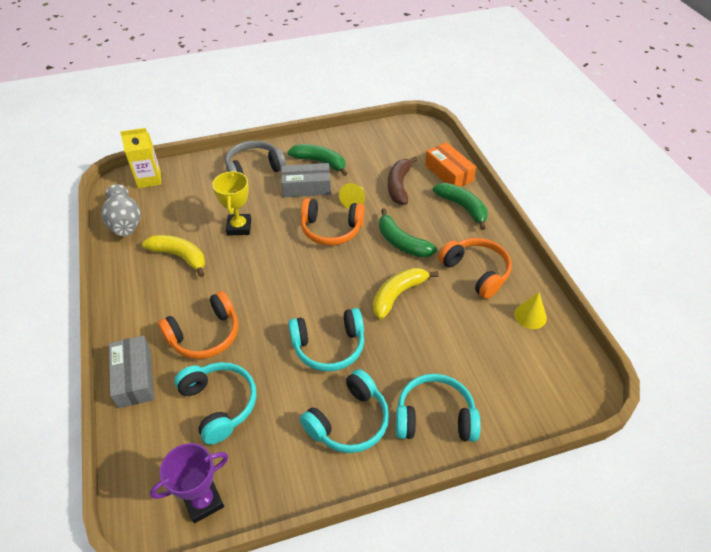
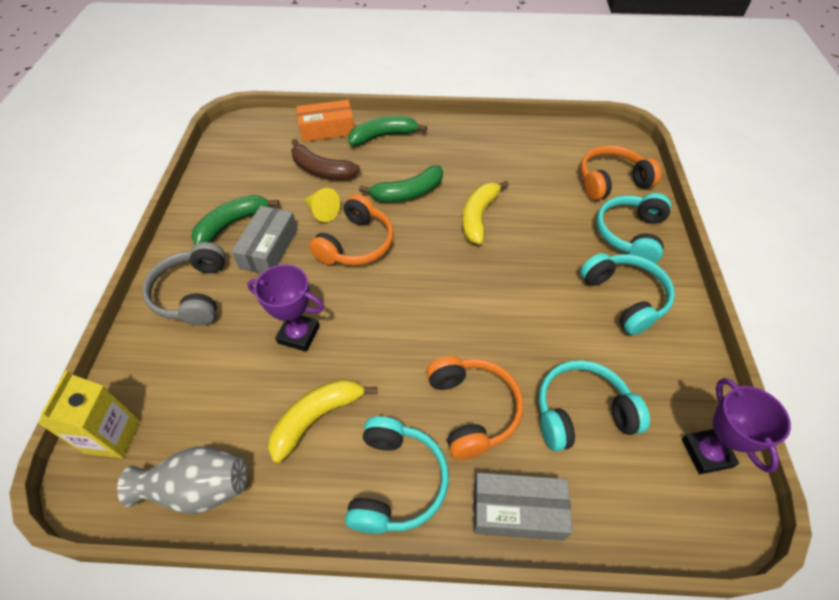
camera: 70 degrees left, 5 degrees up
(239, 227) = (298, 334): yellow trophy -> purple trophy
(329, 346) = (527, 290): turquoise headphones -> turquoise headphones (396, 482)
(398, 295) = (478, 217): yellow banana -> yellow banana turned 45 degrees clockwise
(476, 272) = (472, 155): orange headphones -> orange headphones (611, 182)
(530, 316) = (536, 141): yellow cone -> none

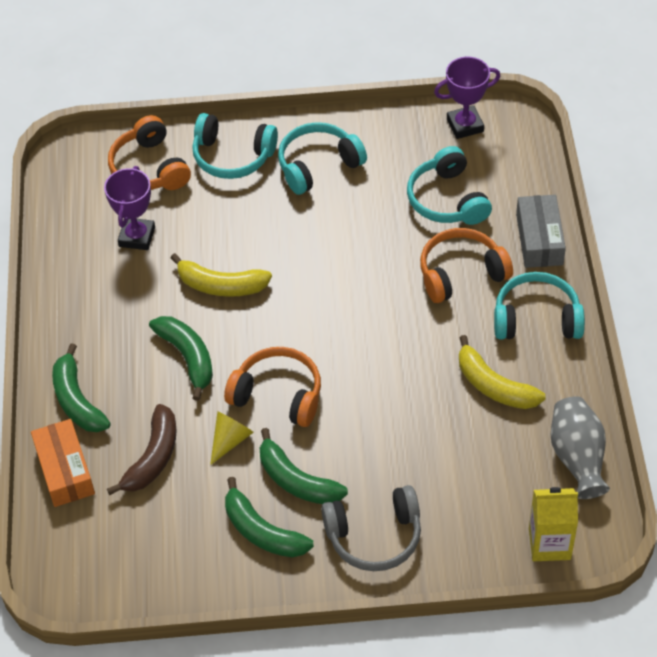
camera: 95 degrees left, 0 degrees up
(269, 248) = (296, 480): grey box -> green banana
(298, 334) = (409, 421): purple trophy -> purple trophy (137, 237)

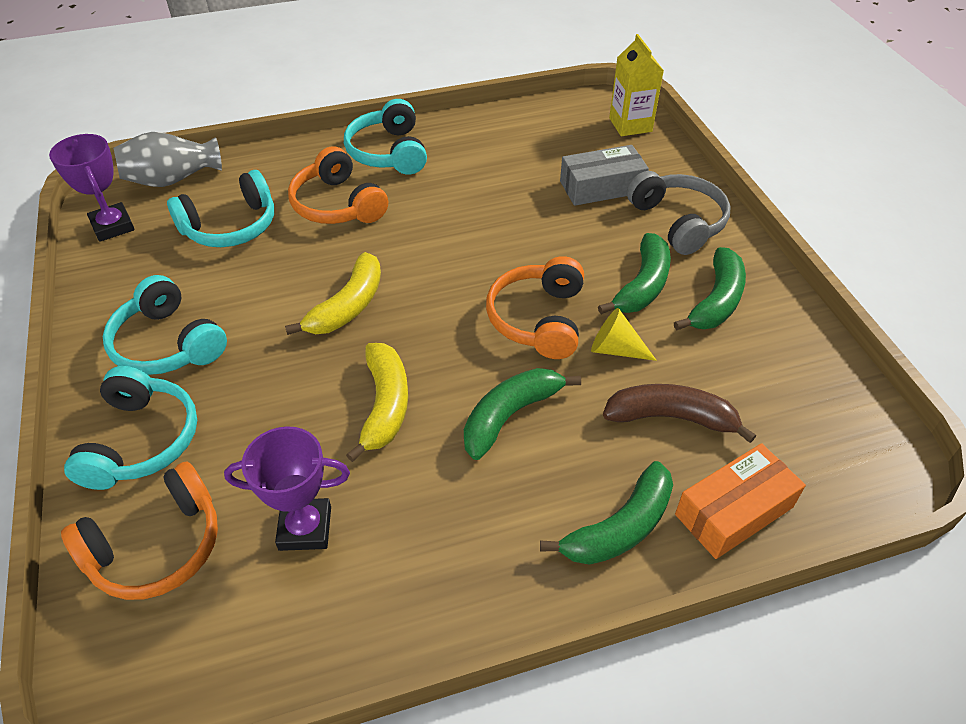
camera: 105 degrees left, 5 degrees down
(494, 385) = (476, 169): yellow banana -> yellow banana (348, 306)
(539, 239) = (286, 159): grey box -> grey box (601, 187)
(577, 457) = (537, 118): grey vase -> grey vase (172, 179)

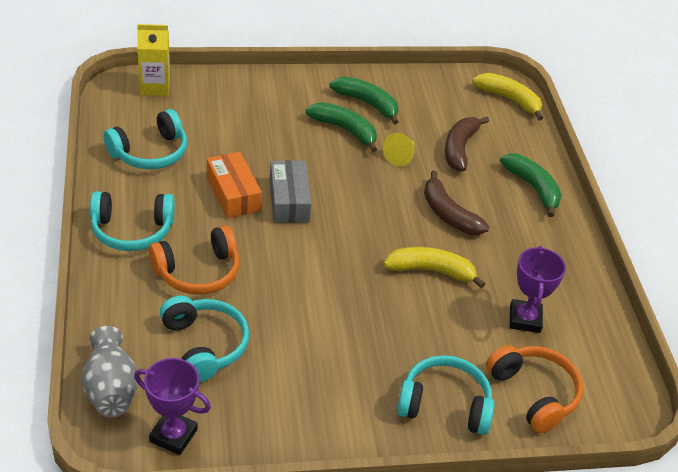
camera: 85 degrees left, 5 degrees down
(112, 226) = (173, 435): purple trophy -> purple trophy turned 45 degrees clockwise
(168, 344) = (346, 390): turquoise headphones -> turquoise headphones (150, 152)
(348, 306) = (328, 279): yellow banana -> yellow banana (509, 100)
(510, 416) = (448, 214): green banana -> brown banana
(539, 319) = (366, 184): orange headphones -> none
(601, 187) = (230, 121): grey box -> grey box (289, 200)
(677, 222) = (284, 97): grey headphones -> none
(734, 511) = (525, 144): orange box -> orange box (233, 194)

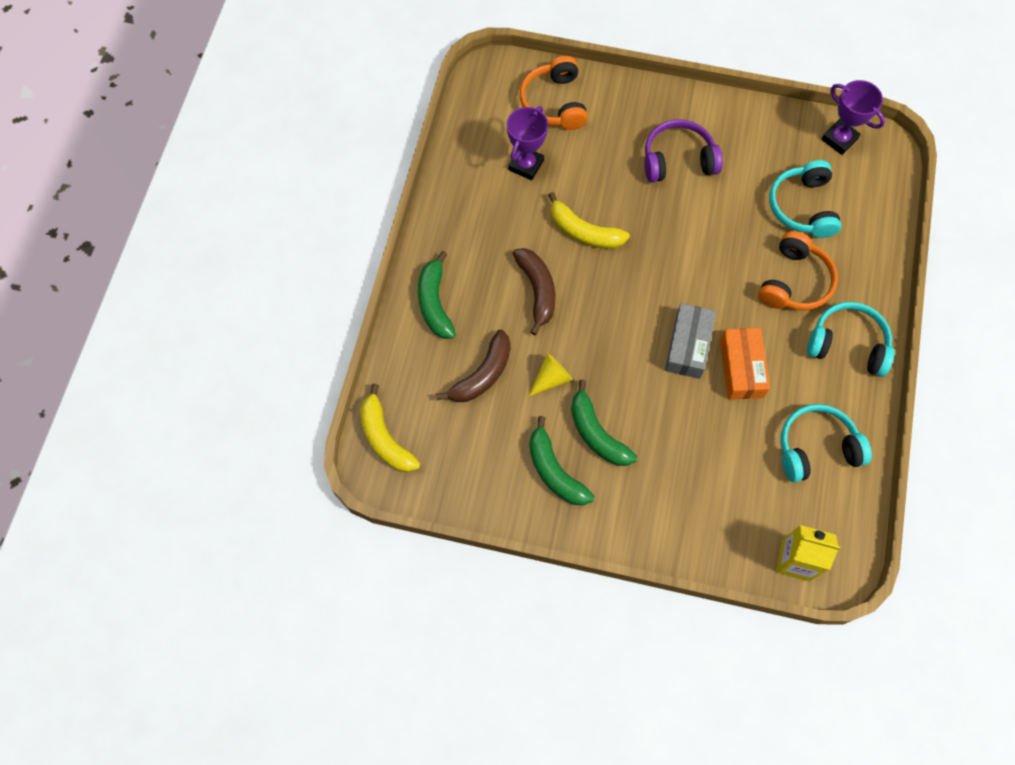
camera: 155 degrees left, 25 degrees up
(111, 389) = (882, 187): grey vase -> none
(198, 272) = (794, 281): orange headphones -> orange headphones turned 120 degrees clockwise
(363, 363) = (678, 160): none -> purple headphones
(444, 405) = (628, 111): turquoise headphones -> none

